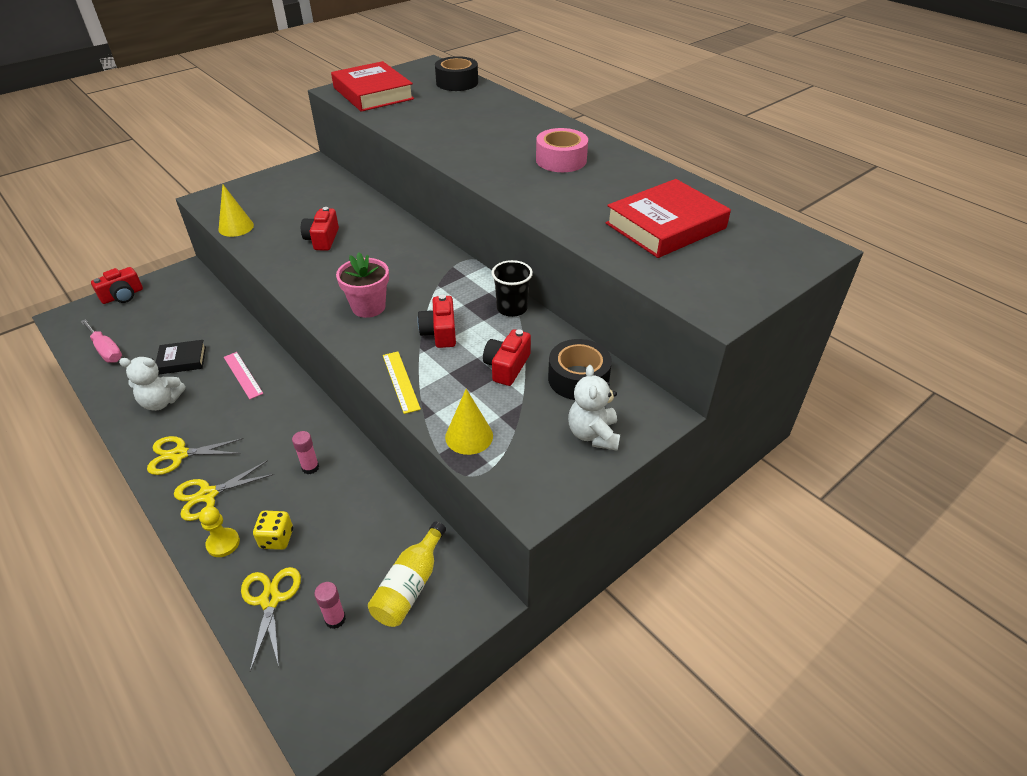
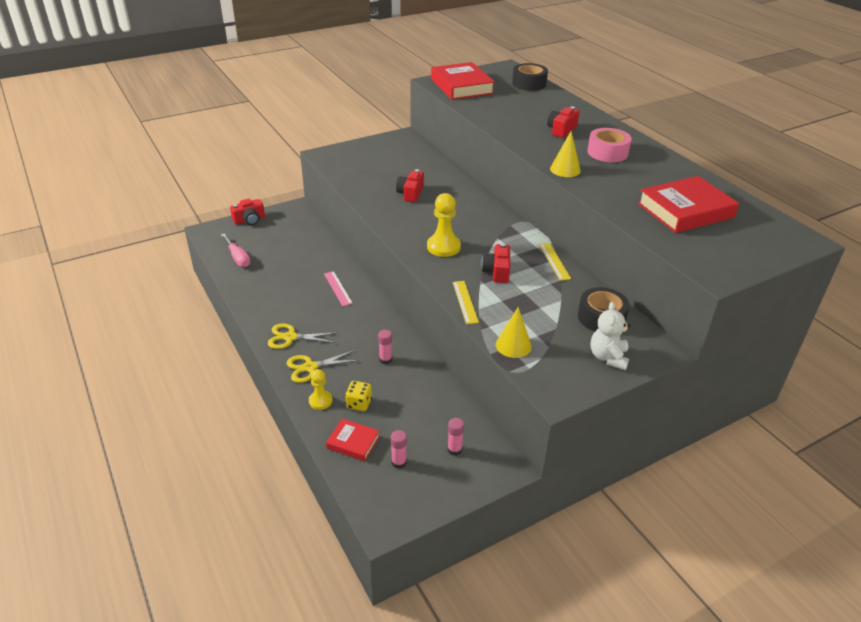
camera: 10 degrees right, 5 degrees down
(161, 402) = (277, 299): white teddy bear -> none
(182, 360) = (293, 272): black book -> none
(236, 227) = (345, 177): yellow cone -> yellow cone (565, 169)
(270, 600) = (353, 442): yellow scissors -> red book
(368, 307) = (443, 247): pink flower pot -> yellow pawn
(410, 586) = (454, 450): yellow bottle -> pink glue stick
(507, 366) = (546, 302): red camera -> red camera (561, 130)
(512, 308) = (554, 261): black cup -> yellow ruler

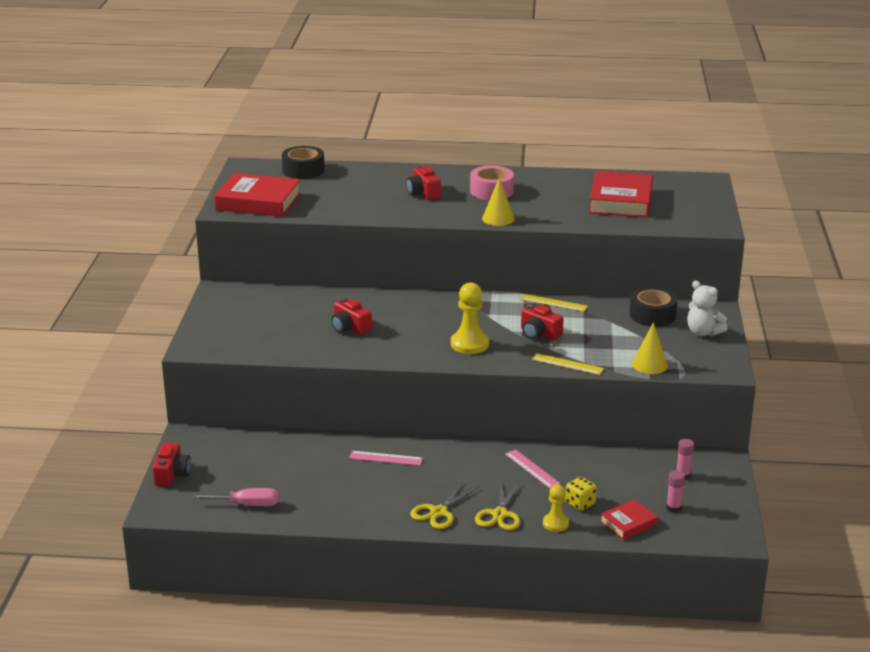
camera: 55 degrees left, 10 degrees down
(385, 360) = (532, 469): pink glue stick -> pink ruler

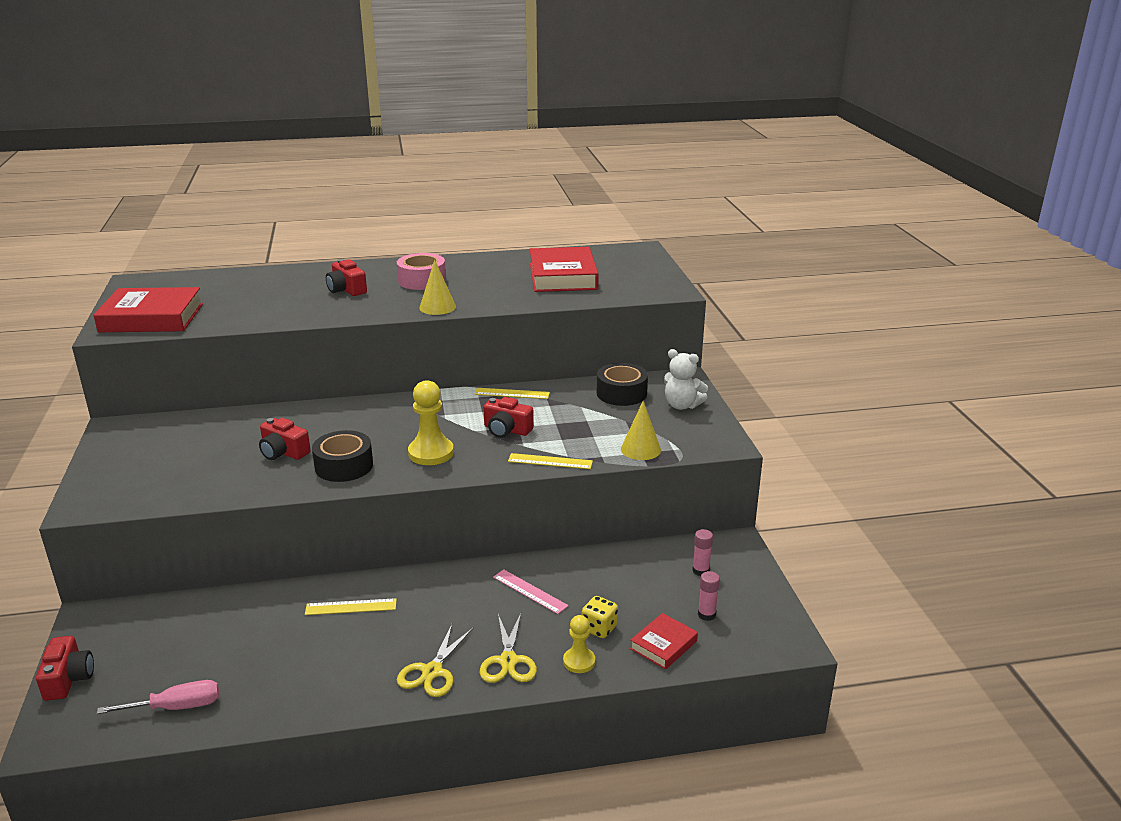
camera: 15 degrees left, 0 degrees up
(303, 170) = (203, 280): black tape -> black tape (344, 466)
(386, 458) = (351, 607): pink ruler -> yellow ruler

